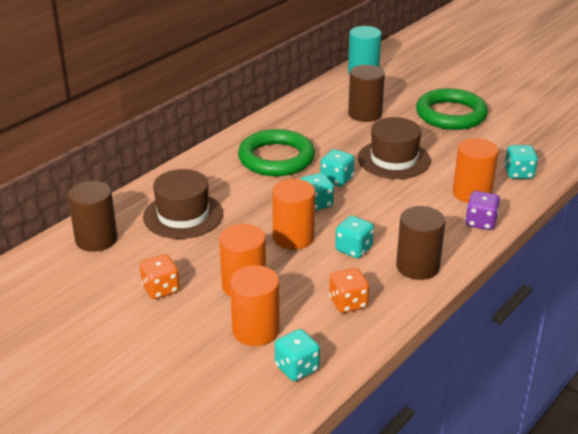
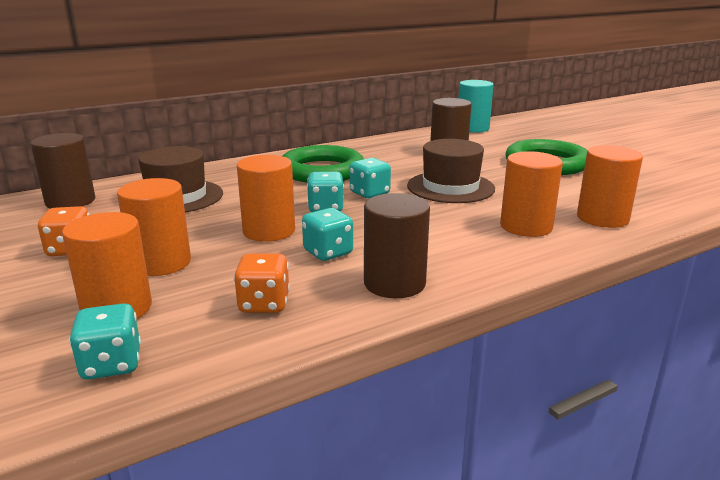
camera: 20 degrees right, 10 degrees down
(480, 222) = (518, 254): purple dice -> none
(518, 173) = (602, 218): turquoise dice -> orange cylinder

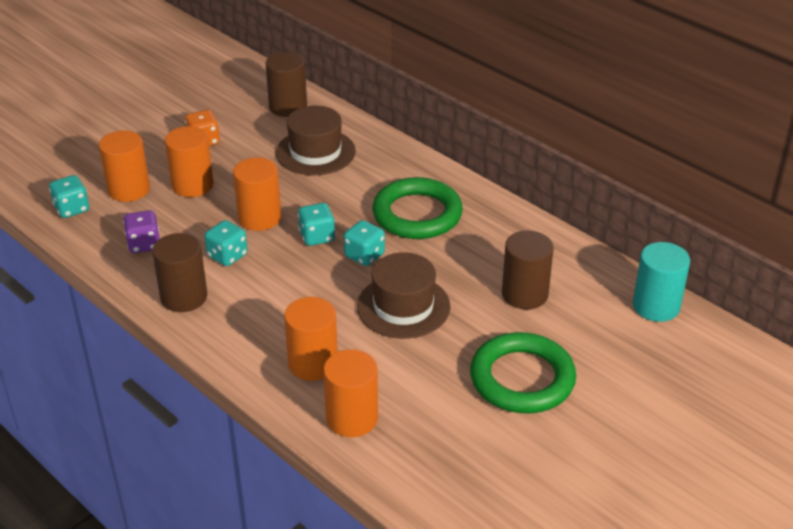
camera: 75 degrees right, 15 degrees up
(264, 304) = (144, 244): orange dice -> purple dice

